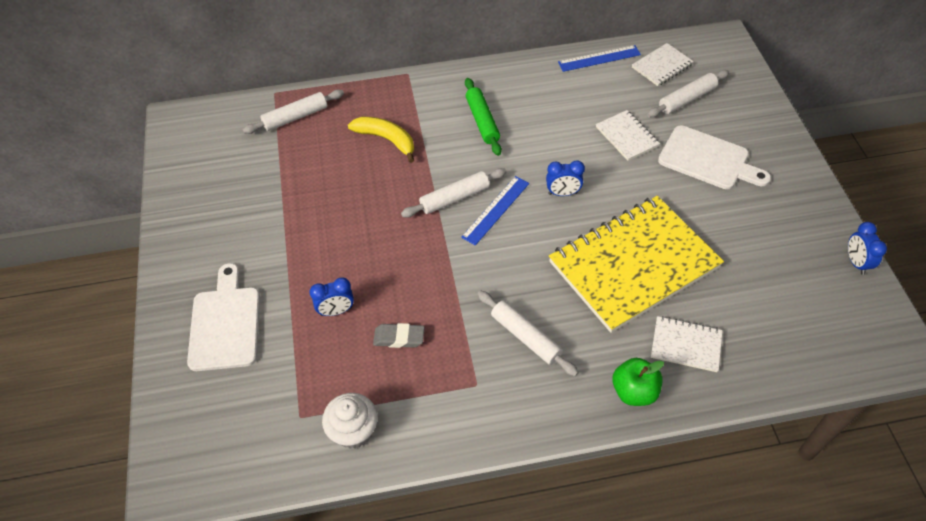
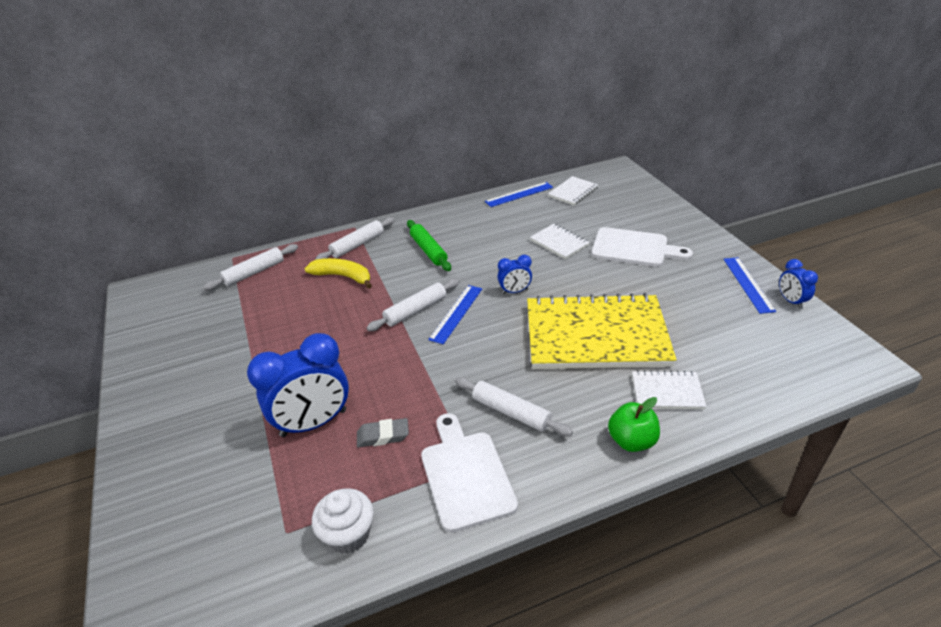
camera: 10 degrees left, 15 degrees down
(225, 324) = (195, 455): white cutting board -> white cutting board (465, 475)
(336, 311) = (314, 423): blue clock -> blue clock, size x2.04
(633, 265) = (596, 335): yellow notebook -> yellow notebook turned 45 degrees clockwise
(687, 99) = (601, 210): white rolling pin -> white rolling pin (357, 245)
(817, 232) = (748, 284): none -> blue ruler

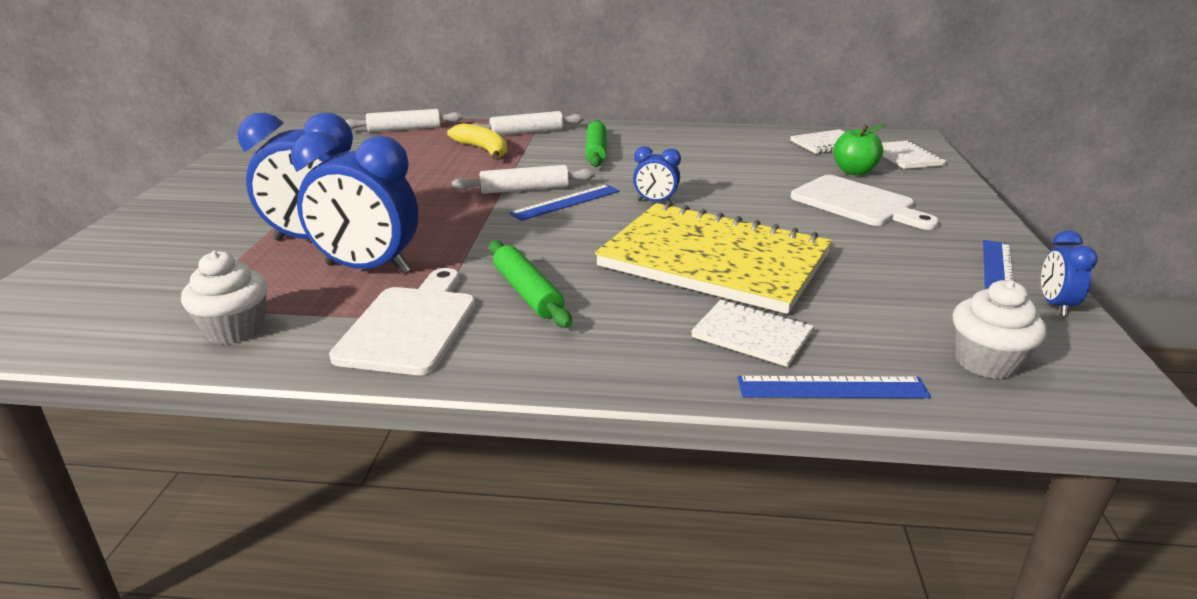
camera: 25 degrees right, 10 degrees down
(383, 436) = (368, 269): grey eraser -> blue clock
(511, 412) = (527, 293): white rolling pin -> green rolling pin
(519, 194) = (755, 133): blue ruler -> blue ruler (832, 388)
(559, 243) = (759, 178): white notebook -> white notebook (906, 157)
(632, 441) = (647, 363): green apple -> green apple (854, 171)
(790, 361) = (986, 362): none -> white cupcake

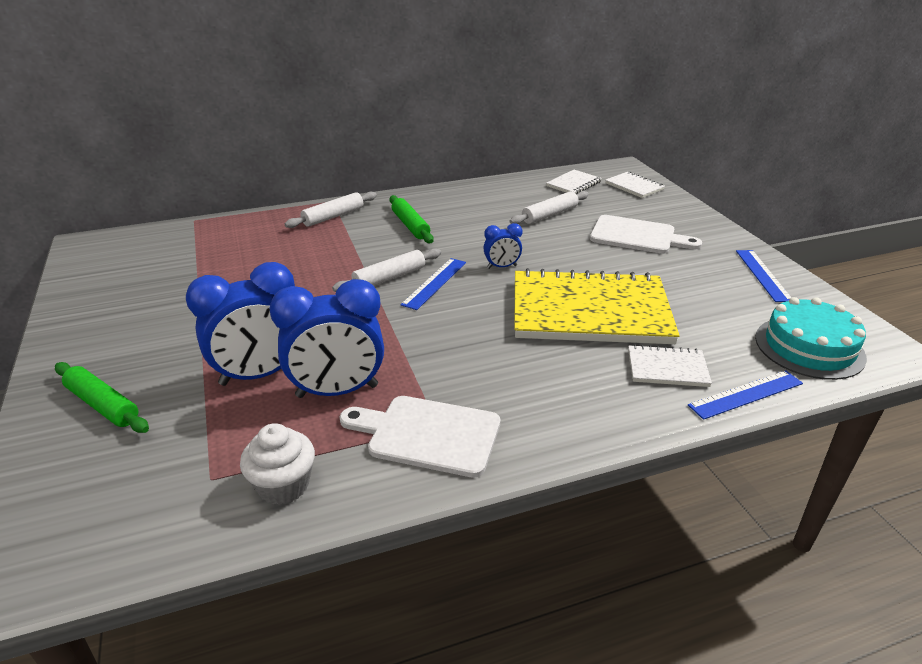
camera: 25 degrees left, 5 degrees up
(404, 129) = (216, 234): white rolling pin -> white rolling pin (549, 215)
(410, 325) = (428, 435): white cutting board -> white cutting board turned 60 degrees counterclockwise
(483, 150) = (313, 243): yellow banana -> none
(527, 293) = (487, 377): green rolling pin -> green rolling pin (103, 405)
(854, 171) = (612, 207): green apple -> none
(986, 362) = (809, 347): white cupcake -> turquoise cake
(1055, 305) = (810, 293): blue clock -> none

